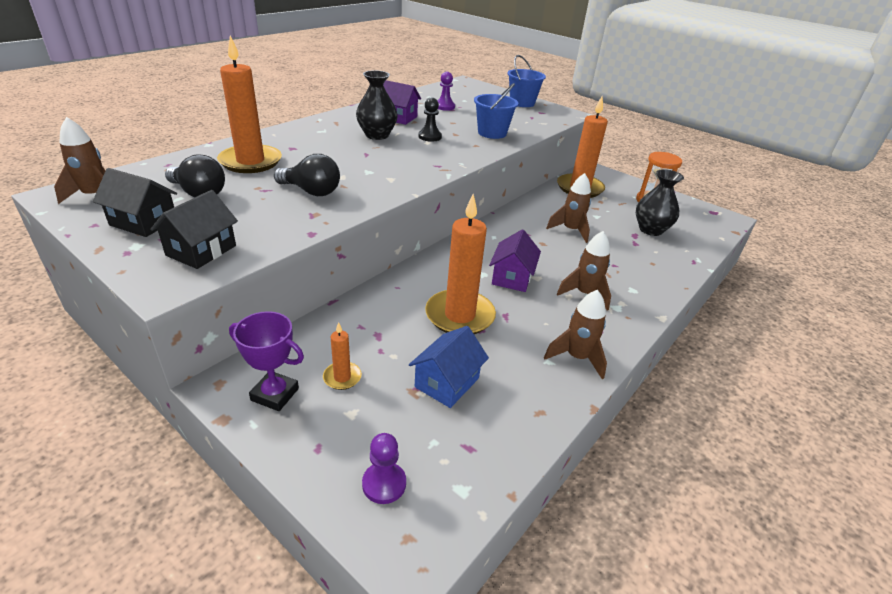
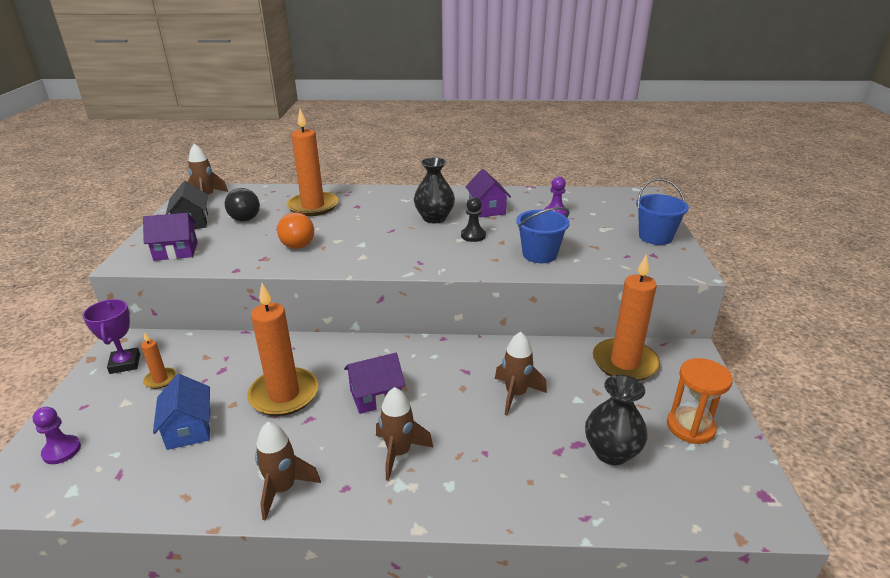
camera: 55 degrees right, 5 degrees down
(201, 250) = (176, 251): black house -> purple house
(311, 191) = (297, 242): black light bulb -> orange light bulb
(447, 382) = (189, 428): blue house -> blue house turned 75 degrees clockwise

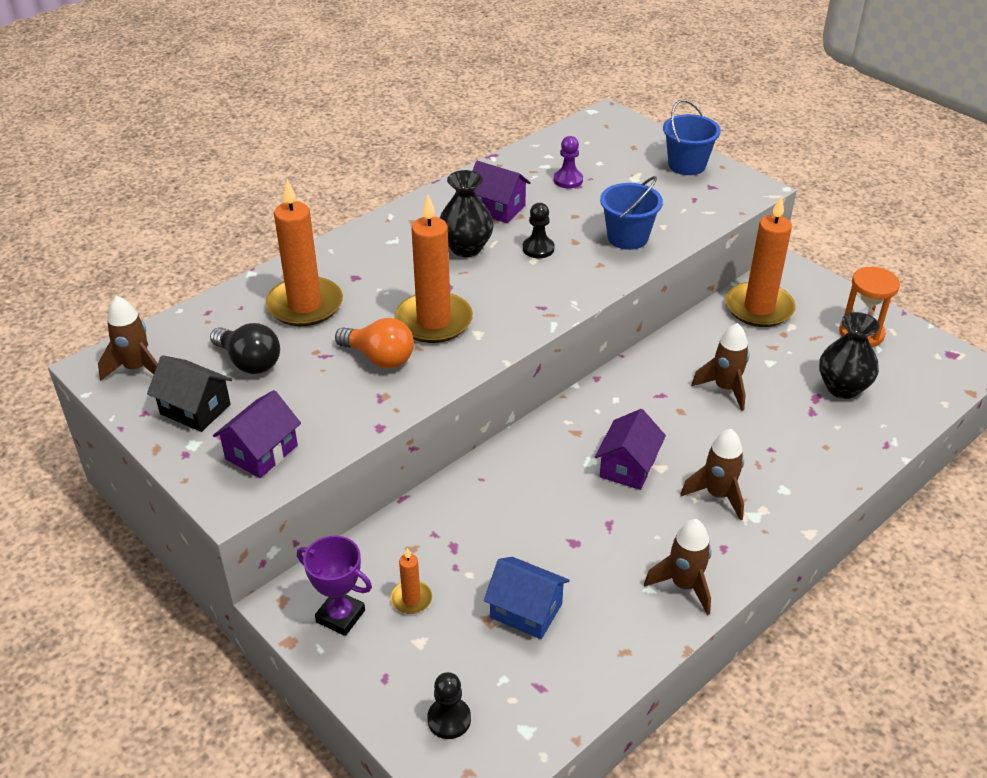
camera: 45 degrees left, 10 degrees up
(62, 451) = (449, 719): purple pawn -> black pawn
(284, 395) = (552, 522): orange candle -> orange candle (434, 321)

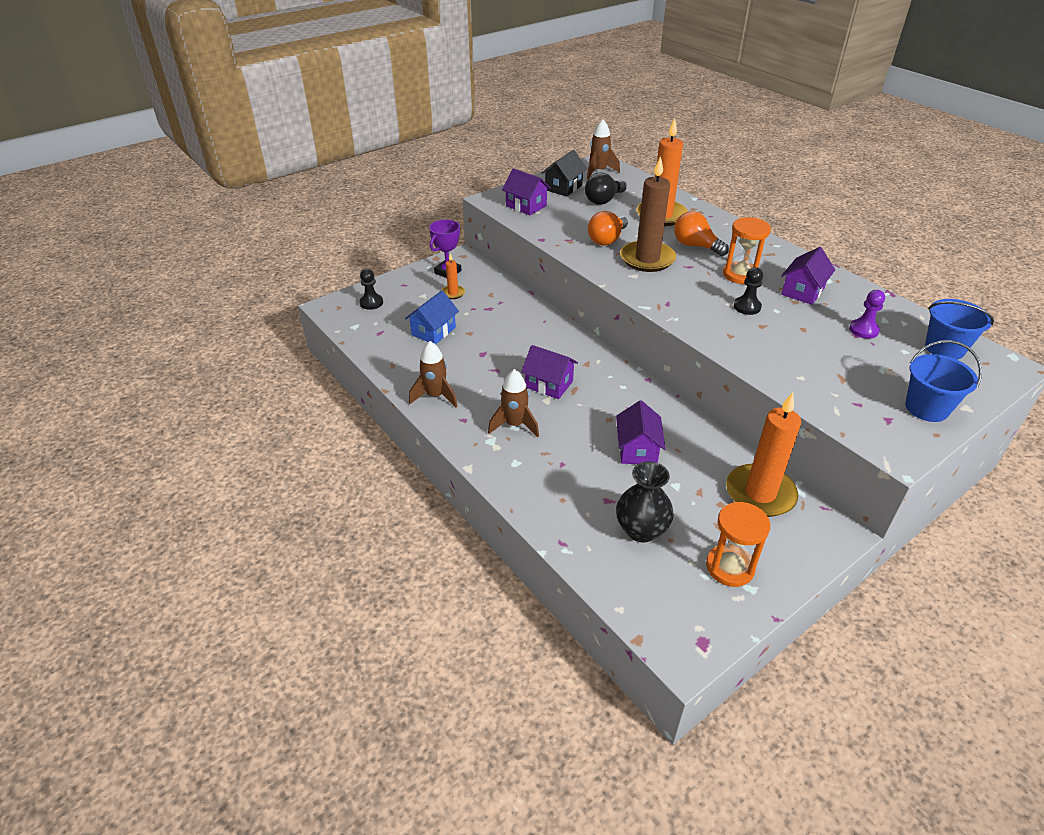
camera: 95 degrees right, 0 degrees up
(395, 278) = (695, 246): none -> orange light bulb
(434, 321) = (647, 259): orange candle -> brown candle
(466, 248) = (740, 275): black vase -> orange hourglass
(627, 237) = (775, 354): blue bucket -> blue bucket (944, 348)
(725, 388) = (637, 449): brown rocket -> purple house

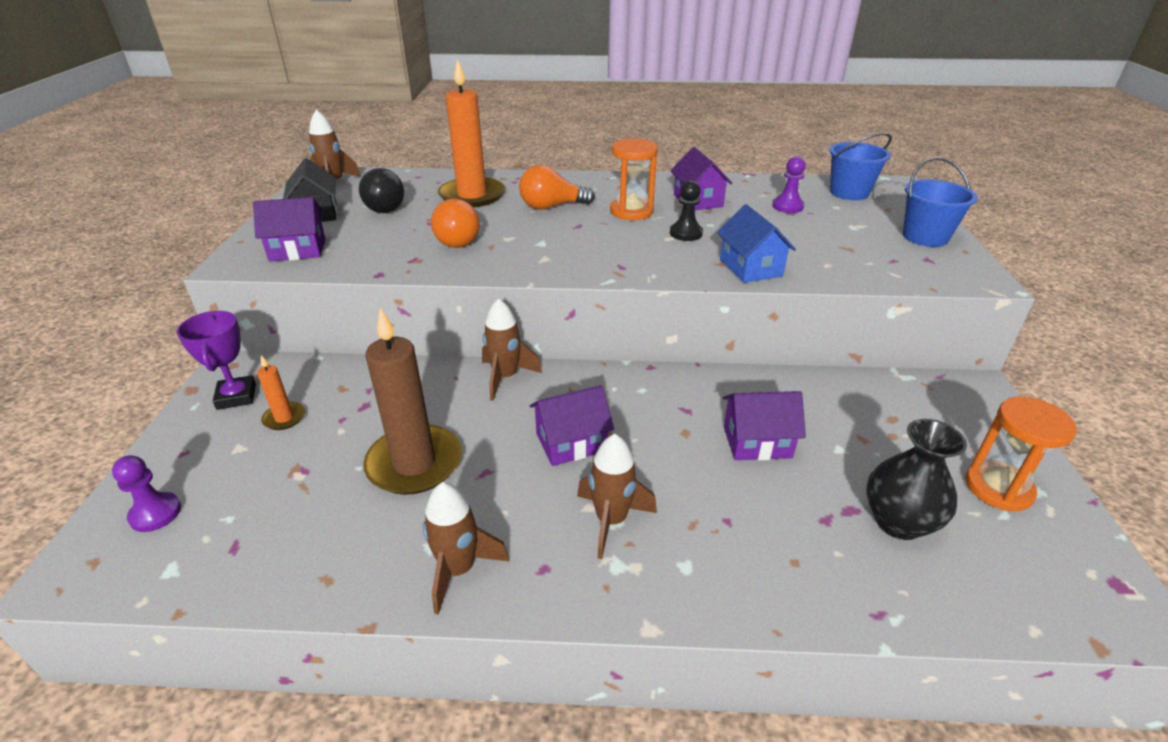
camera: 50 degrees left, 5 degrees down
(371, 303) = (155, 513): black pawn -> purple pawn
(433, 331) = (325, 484): blue house -> blue house (750, 267)
(566, 336) = (505, 377): none -> brown rocket
(637, 449) = (757, 442): purple house -> purple house turned 45 degrees counterclockwise
(647, 259) = (529, 238): brown candle -> brown candle (414, 463)
(760, 493) = (894, 401): orange candle -> none

